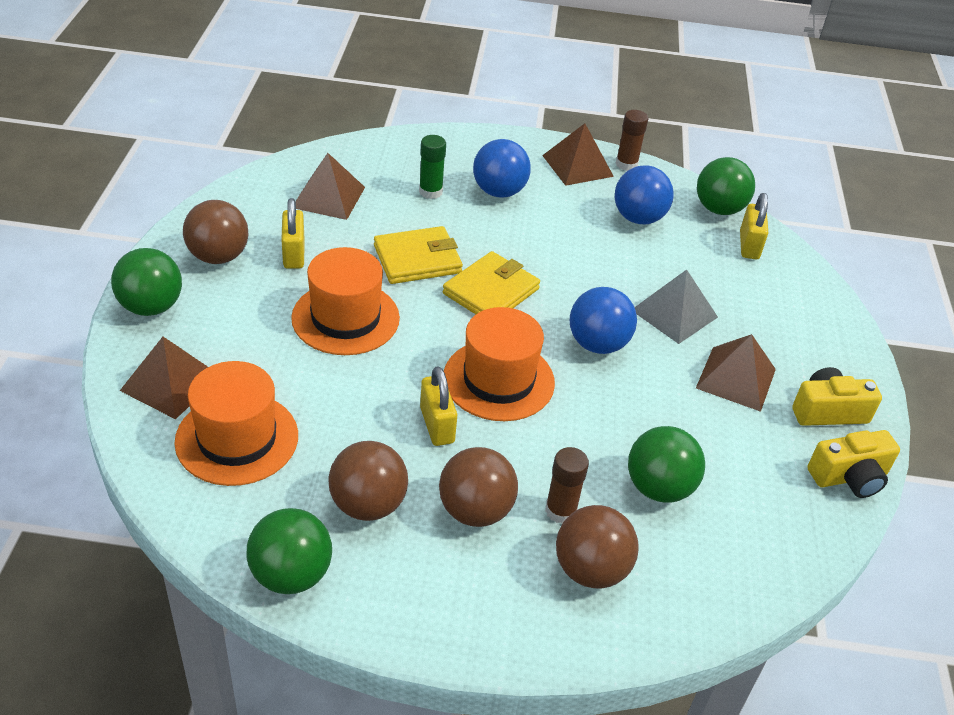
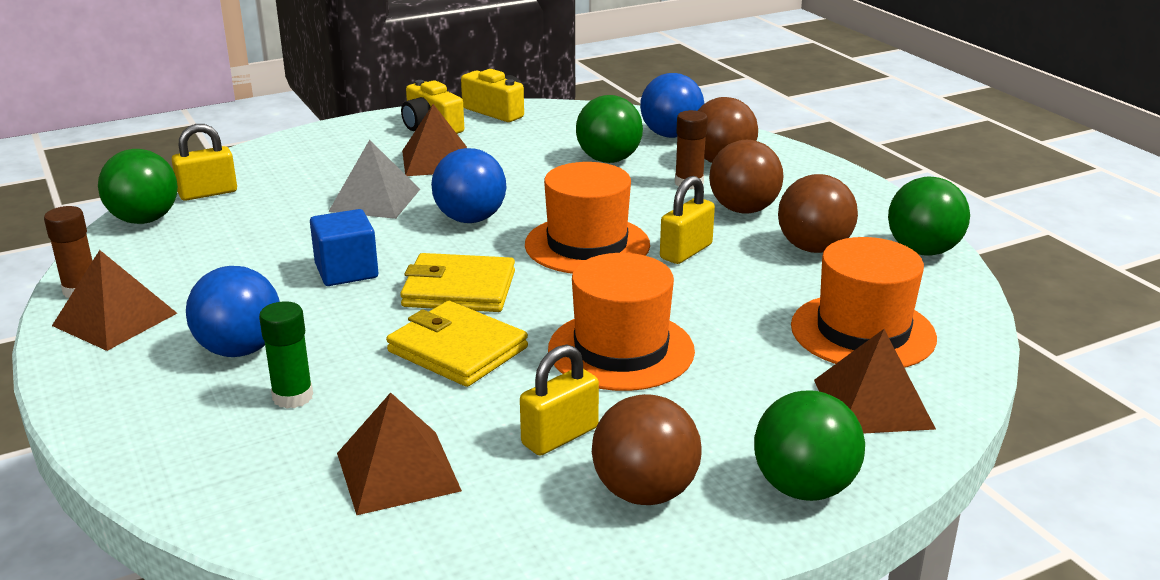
camera: 120 degrees left, 15 degrees down
(562, 258) = (346, 271): none -> blue cube
(638, 218) = (212, 254): blue ball -> blue ball (671, 135)

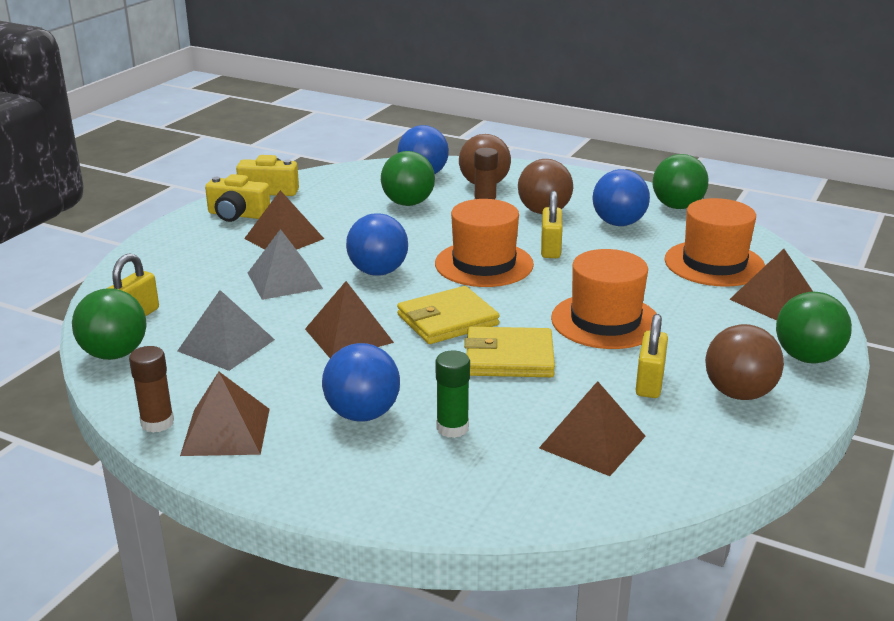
camera: 35 degrees left, 0 degrees up
(235, 243) = (226, 345): none -> grey pyramid
(346, 271) = (348, 335): blue cube -> brown pyramid
(813, 248) = (618, 223): brown ball -> blue ball

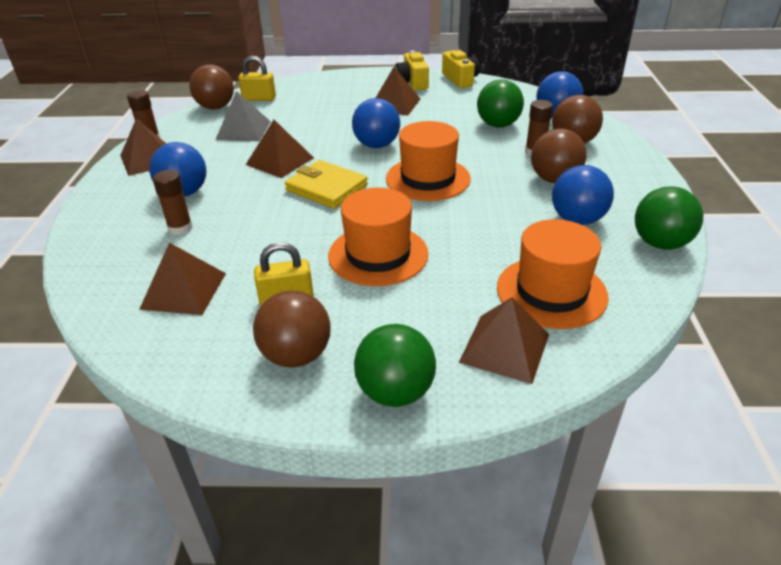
camera: 65 degrees right, 10 degrees up
(114, 354) = (216, 107): green ball -> brown ball
(284, 280) = (337, 121): grey pyramid -> none
(452, 428) = (180, 228): green glue stick -> brown glue stick
(509, 357) = (288, 226): yellow wallet -> none
(550, 249) = (485, 199): yellow padlock -> none

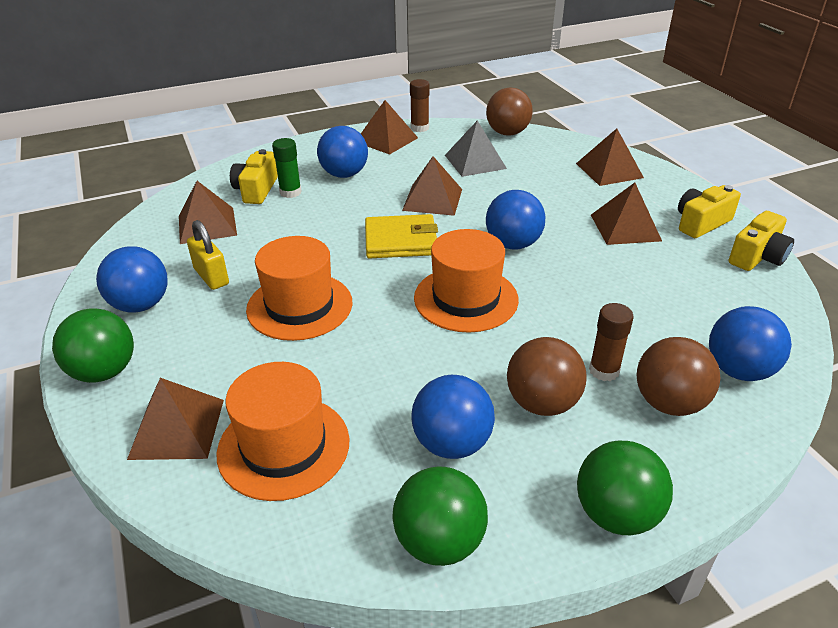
camera: 65 degrees right, 0 degrees up
(149, 248) = (256, 190): none -> yellow camera
(180, 228) = (290, 192): brown glue stick -> green glue stick
(259, 99) = (548, 147): yellow padlock -> none
(296, 355) = (141, 305): brown ball -> blue ball
(319, 89) = (609, 170): none -> brown pyramid
(326, 188) = (401, 240): yellow wallet -> yellow wallet turned 75 degrees clockwise
(498, 125) = (652, 320): green ball -> green ball (616, 514)

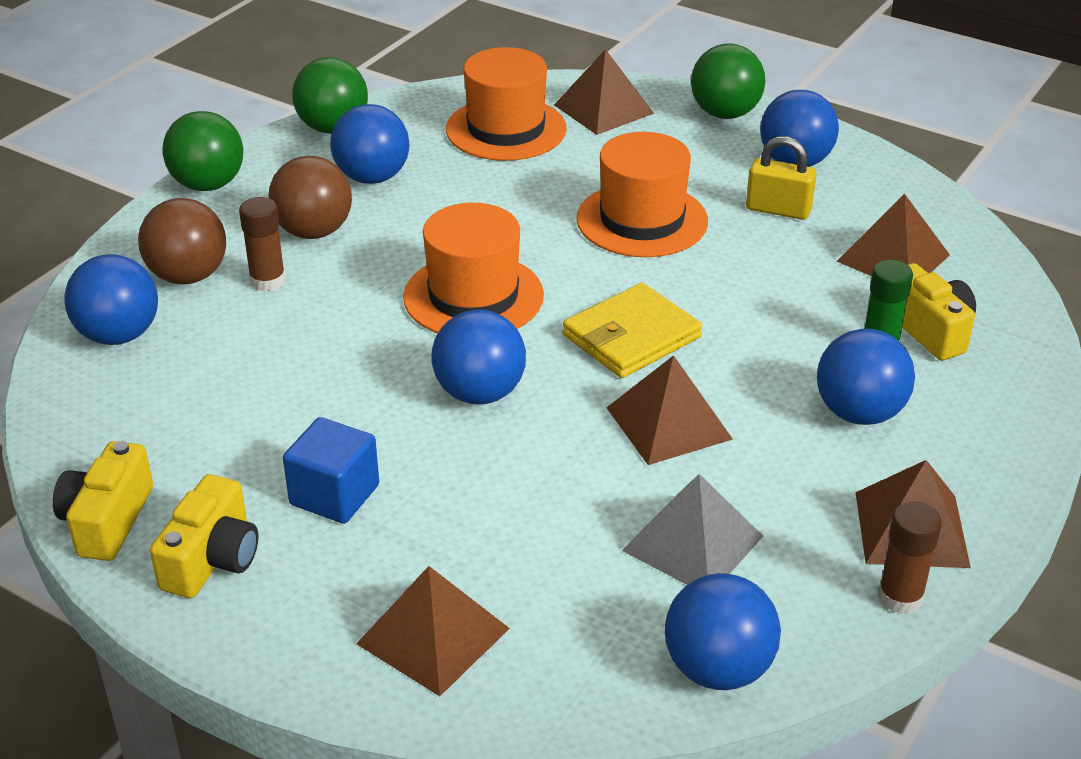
camera: 145 degrees right, 0 degrees up
(507, 133) = (718, 669): brown ball -> blue ball
(625, 227) = (334, 495): brown pyramid -> blue cube

